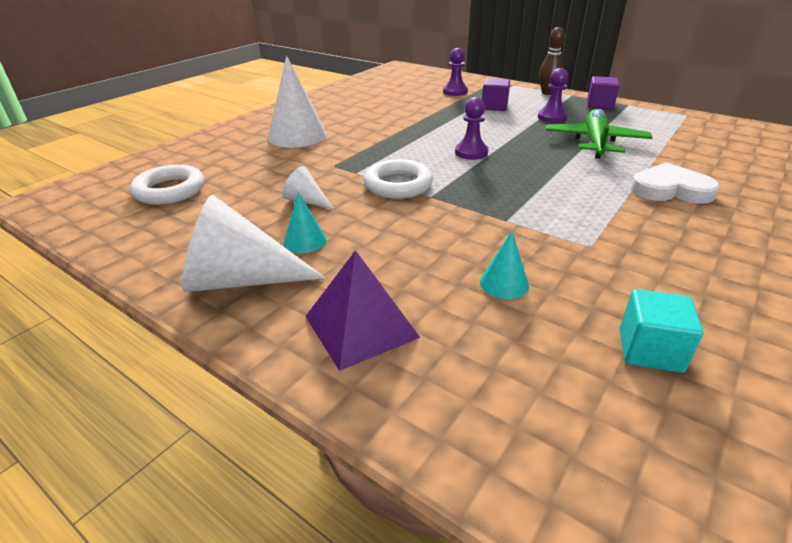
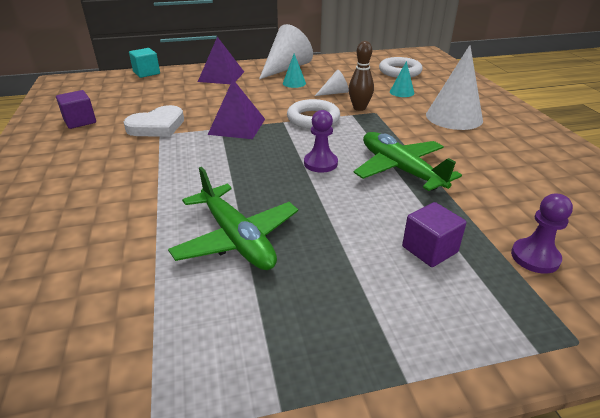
camera: 130 degrees right, 0 degrees up
(427, 130) = (400, 169): none -> green plane
(486, 213) = (237, 126): none -> purple pyramid
(504, 283) = (186, 104): turquoise cone -> turquoise cone (402, 92)
(547, 93) = (446, 356): brown bowling pin -> brown bowling pin (359, 108)
(552, 117) = (336, 267): purple pawn -> none
(599, 105) = (322, 364): purple cube -> purple cube (80, 121)
(650, 350) = (108, 108): turquoise cube -> turquoise cube (146, 73)
(670, 189) = (125, 203): white heart -> white heart (157, 126)

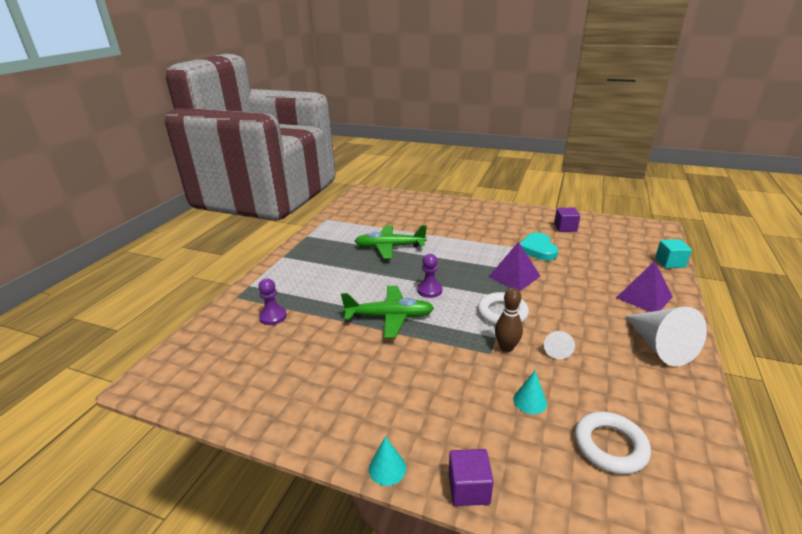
camera: 125 degrees right, 5 degrees down
(157, 126) = (538, 249): white heart -> turquoise heart
(294, 83) = (602, 334): turquoise cone -> turquoise cone (387, 468)
(429, 249) = (319, 290): purple cube -> purple cube (469, 488)
(454, 117) = (437, 400): white cone -> none

